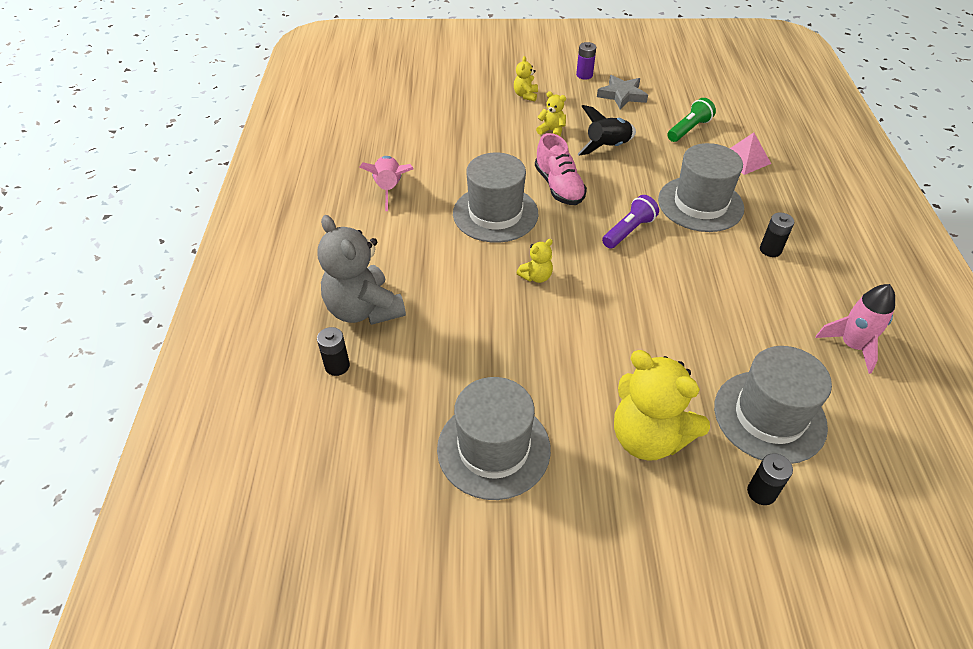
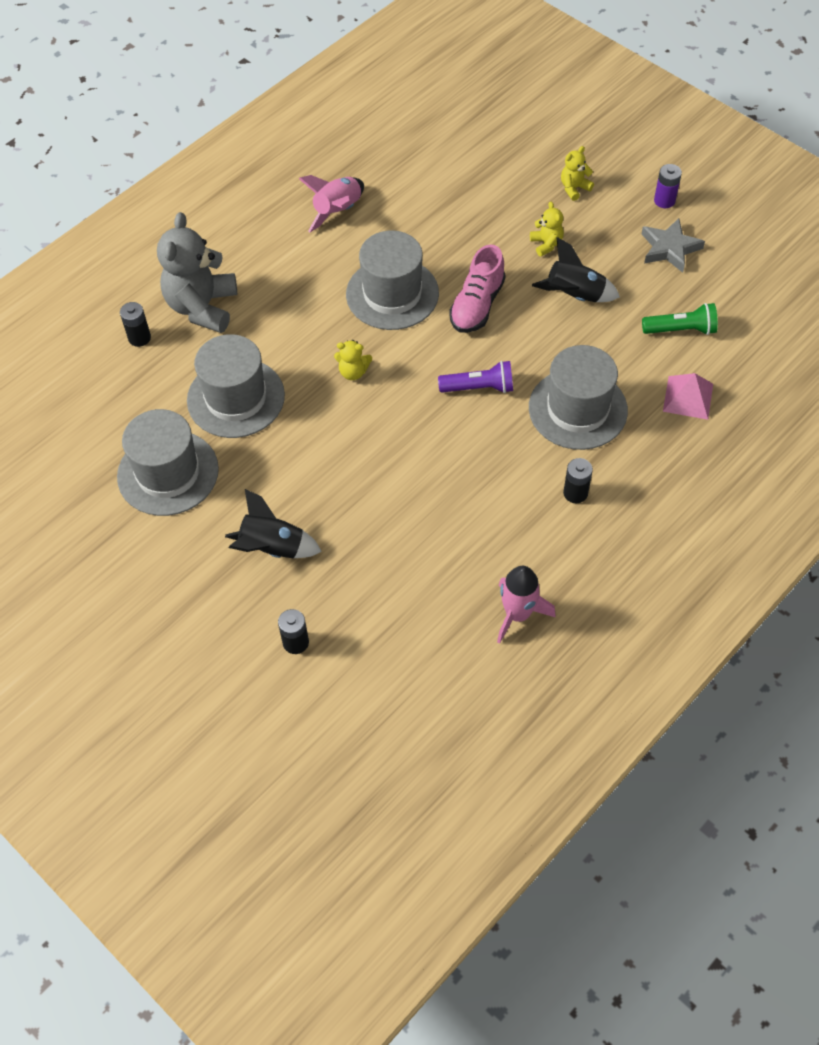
camera: 45 degrees right, 10 degrees up
(648, 437) = (272, 548): yellow teddy bear -> black rocket
(769, 416) = (375, 605): grey hat -> grey hat (236, 398)

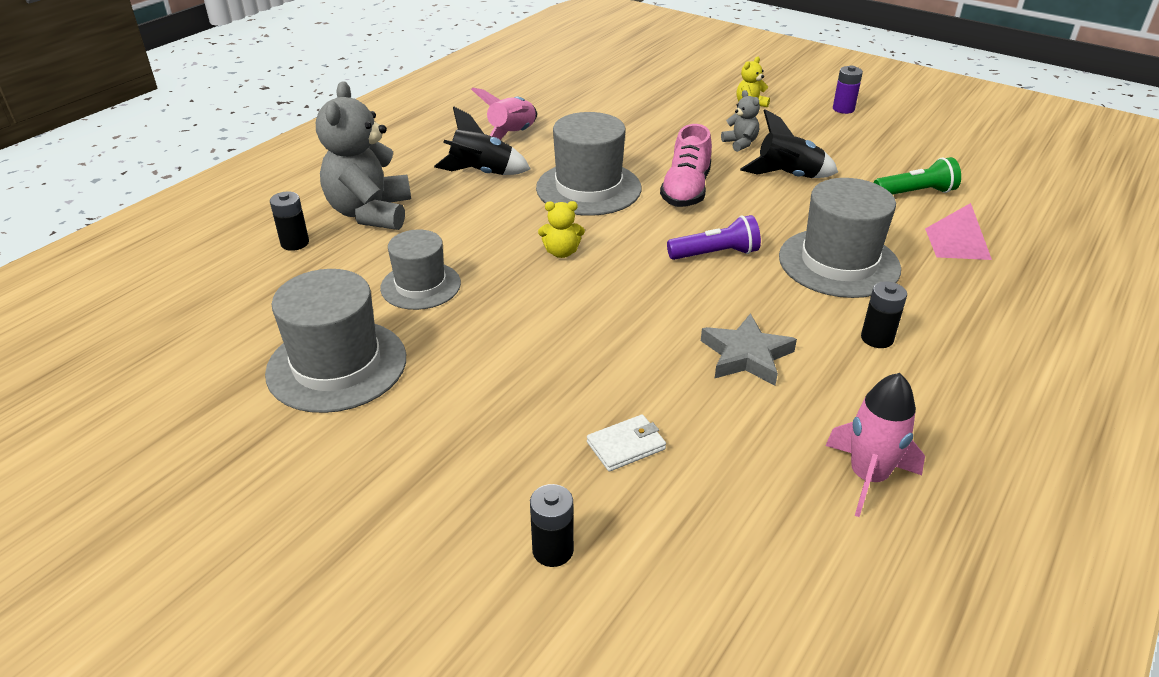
camera: 10 degrees left, 20 degrees down
(236, 398) = (420, 286): grey hat -> grey hat, size x0.65
(272, 548) = (495, 434): black rocket -> black rocket (482, 173)
(360, 568) = (626, 445): none -> white wallet
(546, 244) = (740, 143): yellow teddy bear -> grey teddy bear
(669, 248) = (867, 138): grey star -> grey star (746, 355)

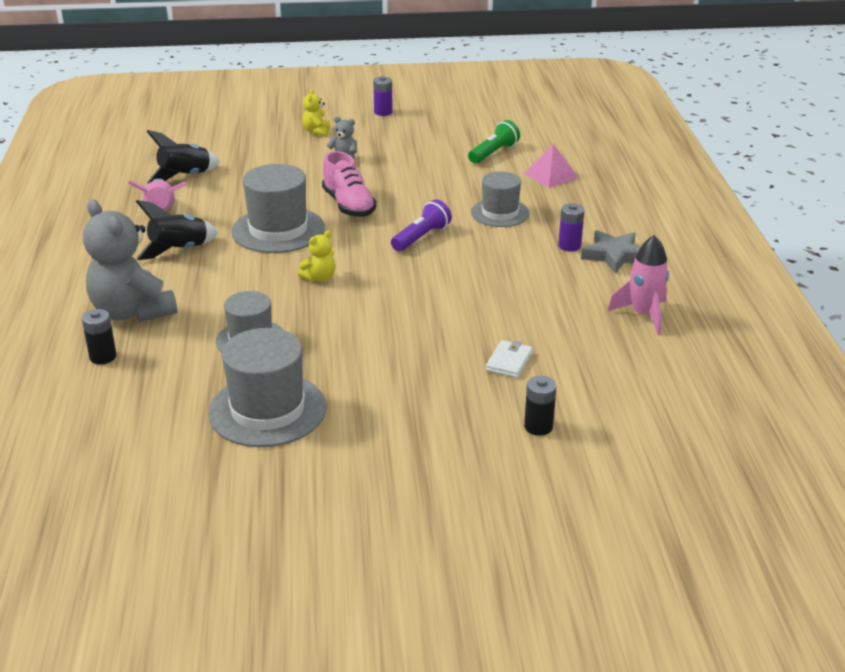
camera: 40 degrees left, 5 degrees down
(746, 355) = (513, 286): grey star -> grey star (614, 255)
(788, 176) = (404, 171): black rocket -> black rocket (185, 176)
(839, 263) = (500, 213): grey hat -> grey hat, size x0.65
(877, 338) = (569, 246): black battery -> purple battery

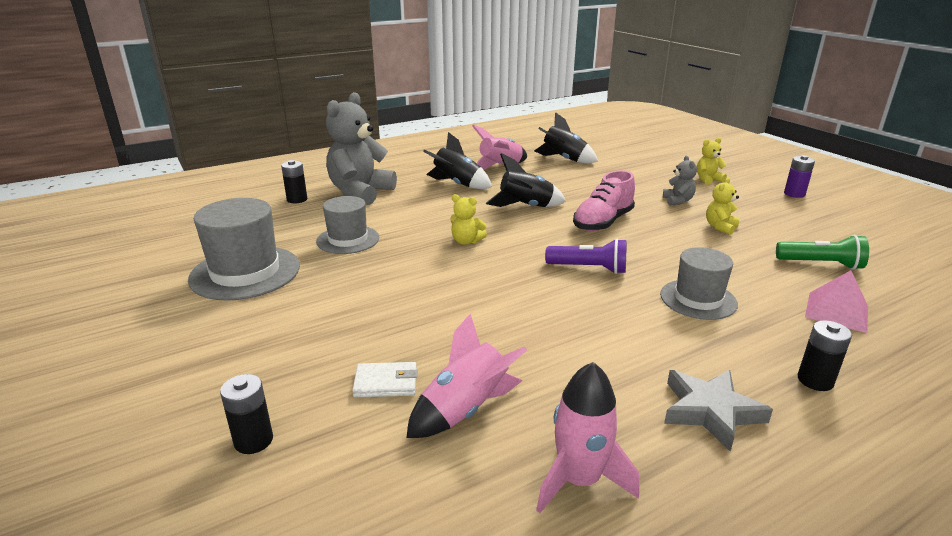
camera: 65 degrees right, 5 degrees down
(278, 230) = (526, 207): grey hat -> black rocket
(407, 163) = (720, 227): none -> yellow teddy bear
(560, 336) = (465, 410): none -> pink rocket
(569, 246) = (687, 366): purple battery -> none
(609, 213) = (815, 380): none -> black battery

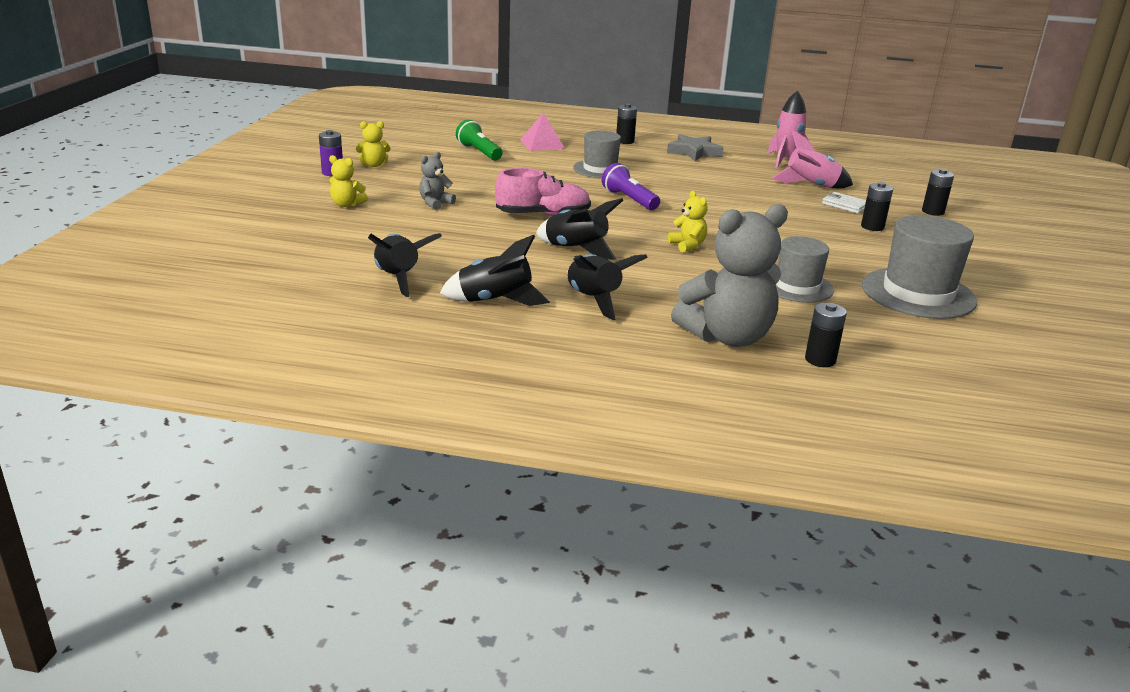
camera: 140 degrees left, 0 degrees up
(326, 351) = (872, 227): none -> black battery
(500, 167) = (495, 301): pink rocket -> black rocket
(720, 227) = (468, 182): yellow teddy bear -> yellow teddy bear (374, 165)

